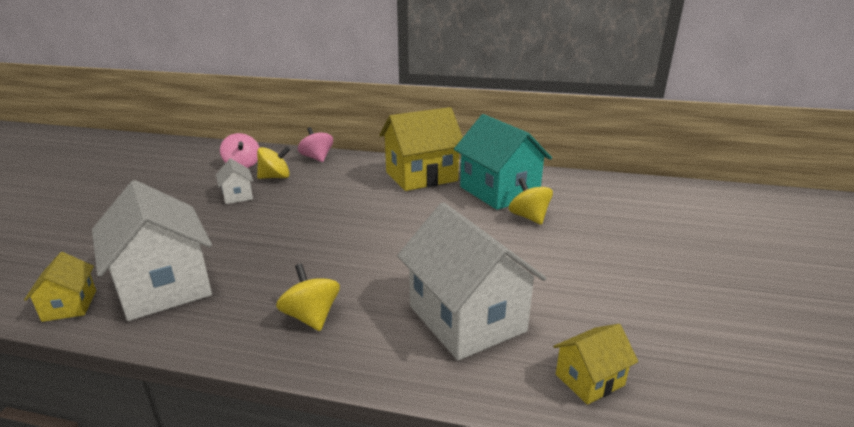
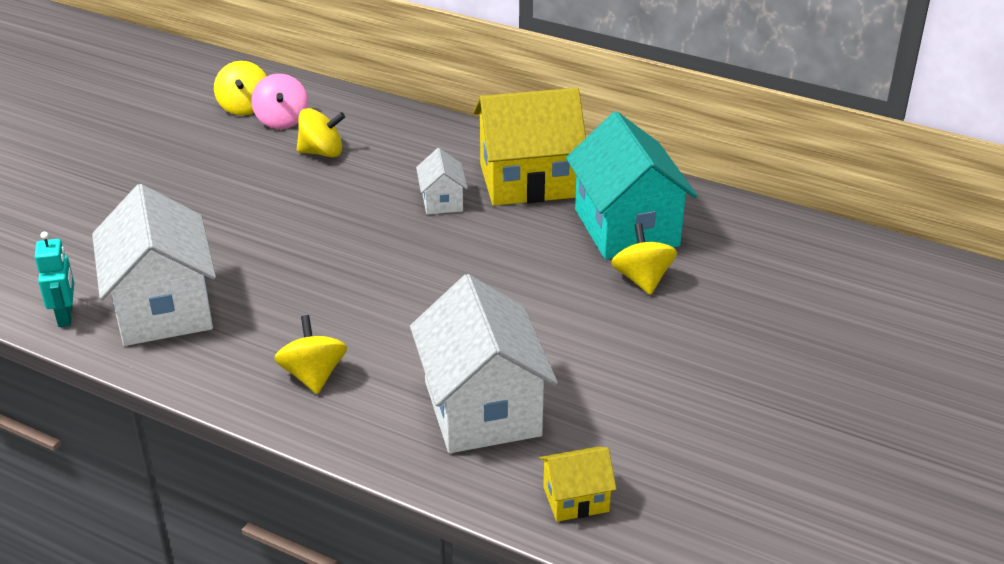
camera: 15 degrees right, 10 degrees up
(70, 305) = (66, 316): yellow house -> turquoise robot
(214, 161) = (244, 107): none -> yellow spinning top
(237, 196) = (265, 180): white house -> white house (442, 201)
(317, 158) = (390, 121): pink spinning top -> none

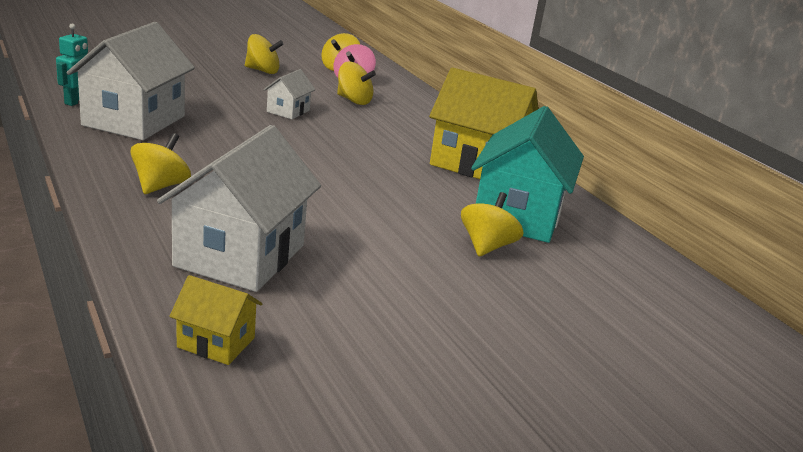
camera: 30 degrees right, 10 degrees down
(175, 156) = (262, 71): none -> yellow spinning top
(442, 201) = (396, 149): white house -> white house (288, 111)

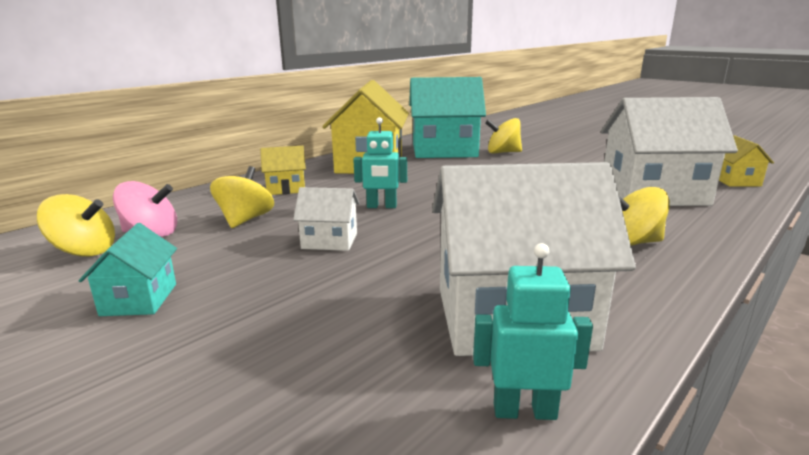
camera: 105 degrees left, 5 degrees down
(262, 71) = (139, 299): yellow spinning top -> turquoise house
(339, 138) = (381, 206): none -> turquoise robot
(418, 121) = (286, 189): none -> yellow house

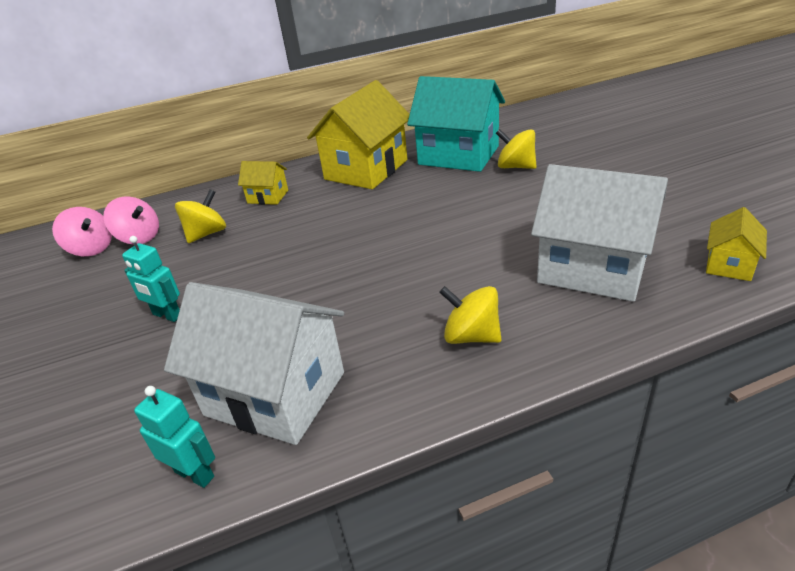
camera: 30 degrees right, 15 degrees up
(84, 251) = (91, 249): yellow spinning top -> pink spinning top
(139, 299) = (86, 306): turquoise house -> none
(329, 241) = (239, 273): white house -> none
(381, 206) = (316, 236): turquoise robot -> turquoise robot (167, 315)

